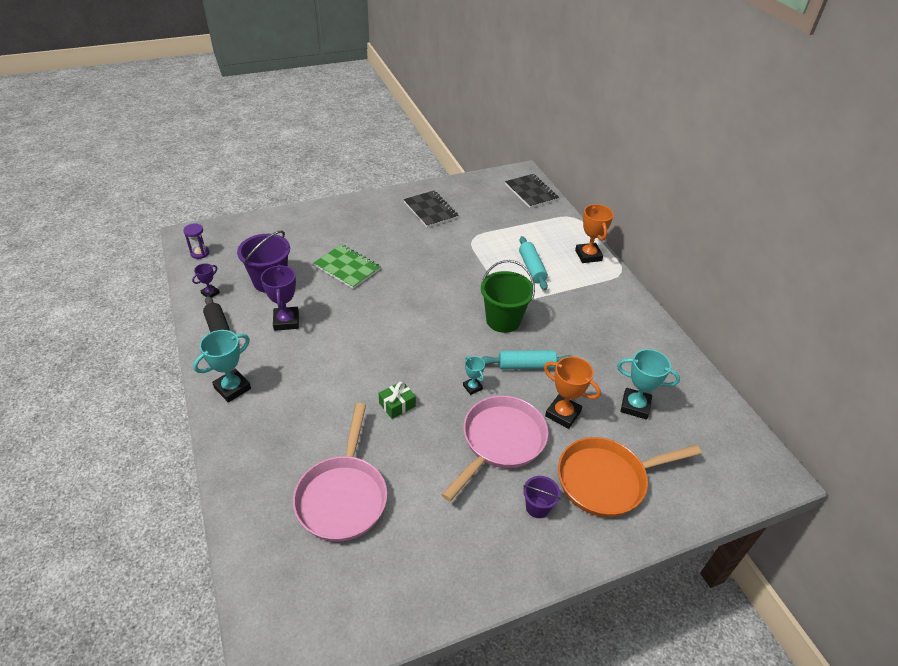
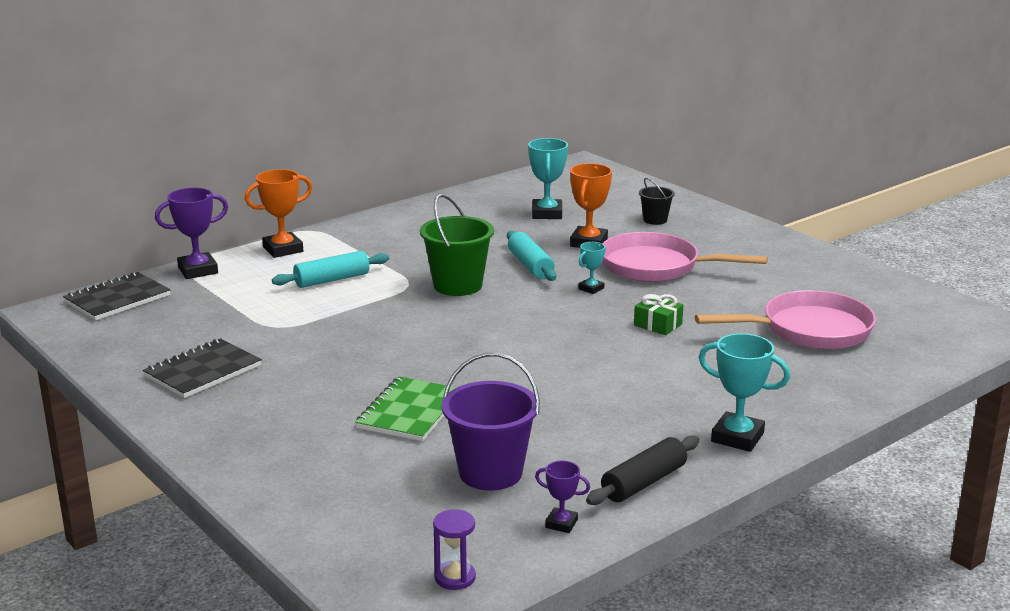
camera: 105 degrees left, 20 degrees down
(286, 321) = (574, 432): purple trophy -> purple trophy (198, 270)
(537, 507) = (717, 244): purple bucket -> none
(607, 480) = (655, 220): orange pan -> black bucket

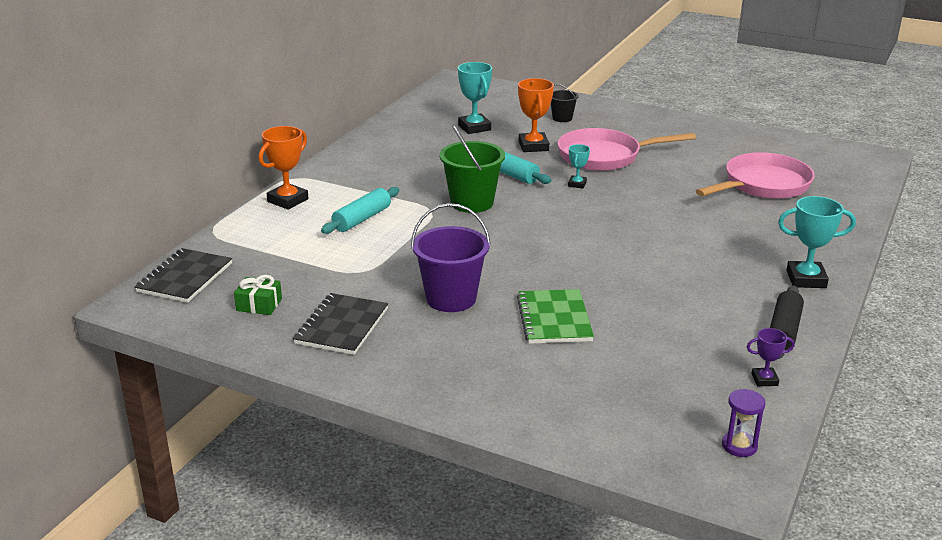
camera: 25 degrees left, 5 degrees up
(198, 270) = (231, 235): purple trophy -> none
(490, 473) = (670, 353): purple bucket -> purple bucket (451, 298)
(658, 325) = (657, 203): green gift -> green gift (259, 305)

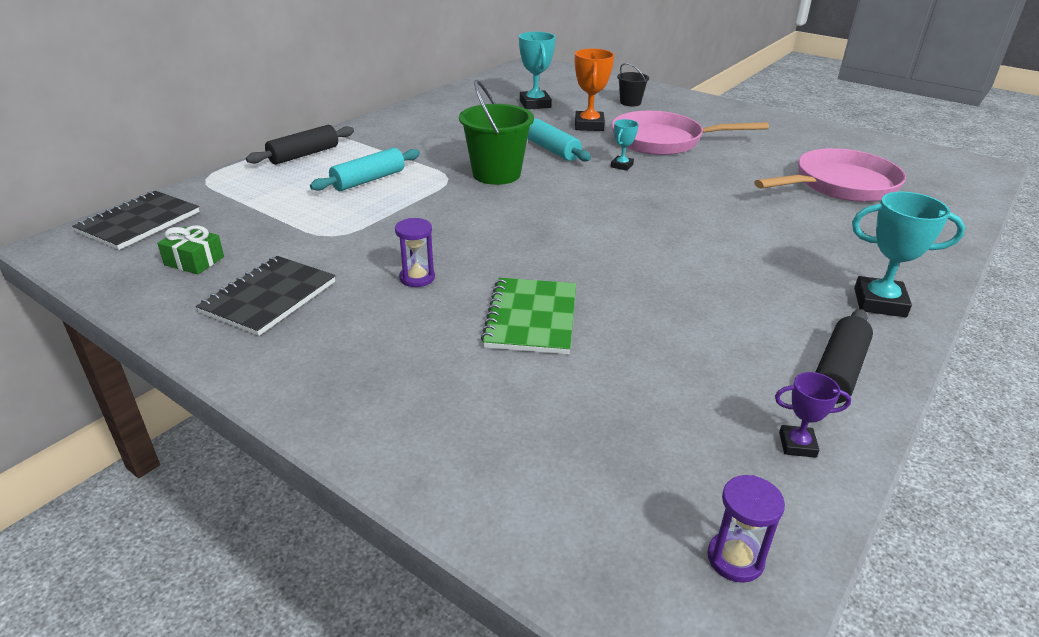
camera: 10 degrees right, 5 degrees up
(287, 200) = (304, 155): orange trophy -> black rolling pin
(451, 298) = (417, 278): purple bucket -> purple hourglass

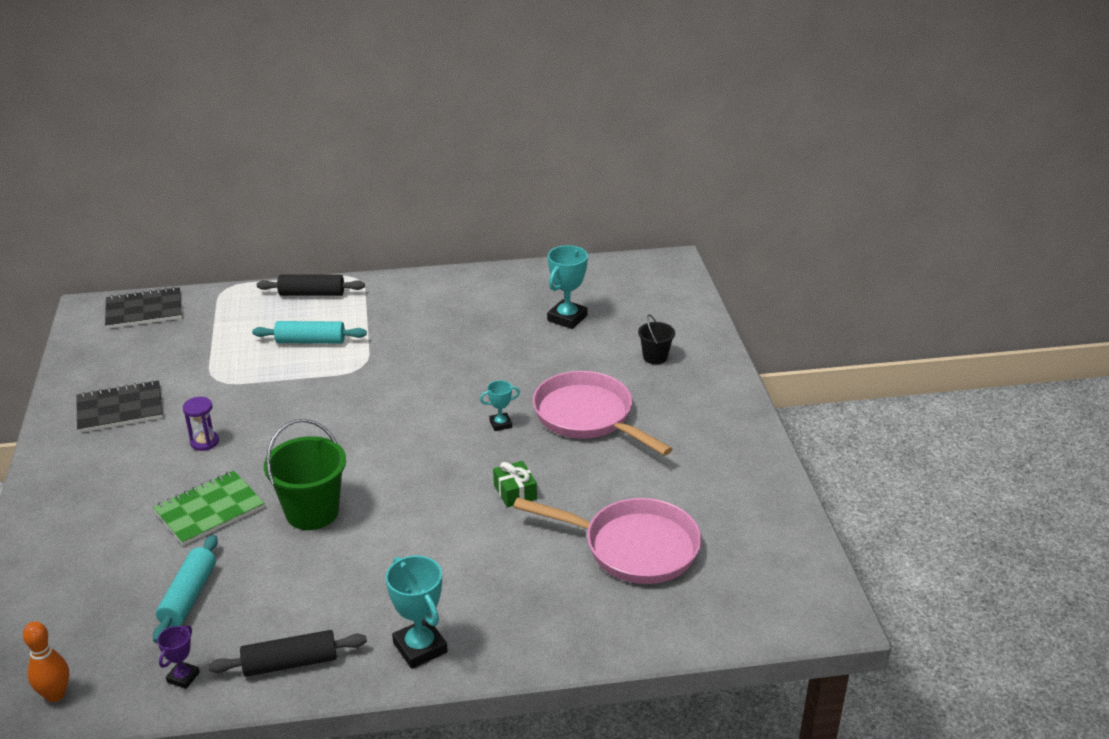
camera: 45 degrees right, 0 degrees up
(194, 261) = (126, 359): green gift -> green gift (515, 492)
(496, 174) = (397, 381): green bucket -> green bucket (312, 512)
(551, 149) = (481, 378): turquoise rolling pin -> turquoise rolling pin (188, 596)
(589, 125) = (562, 366): orange trophy -> none
(735, 559) = (55, 694): purple hourglass -> orange bowling pin
(797, 445) = (183, 677): purple trophy -> purple trophy turned 60 degrees clockwise

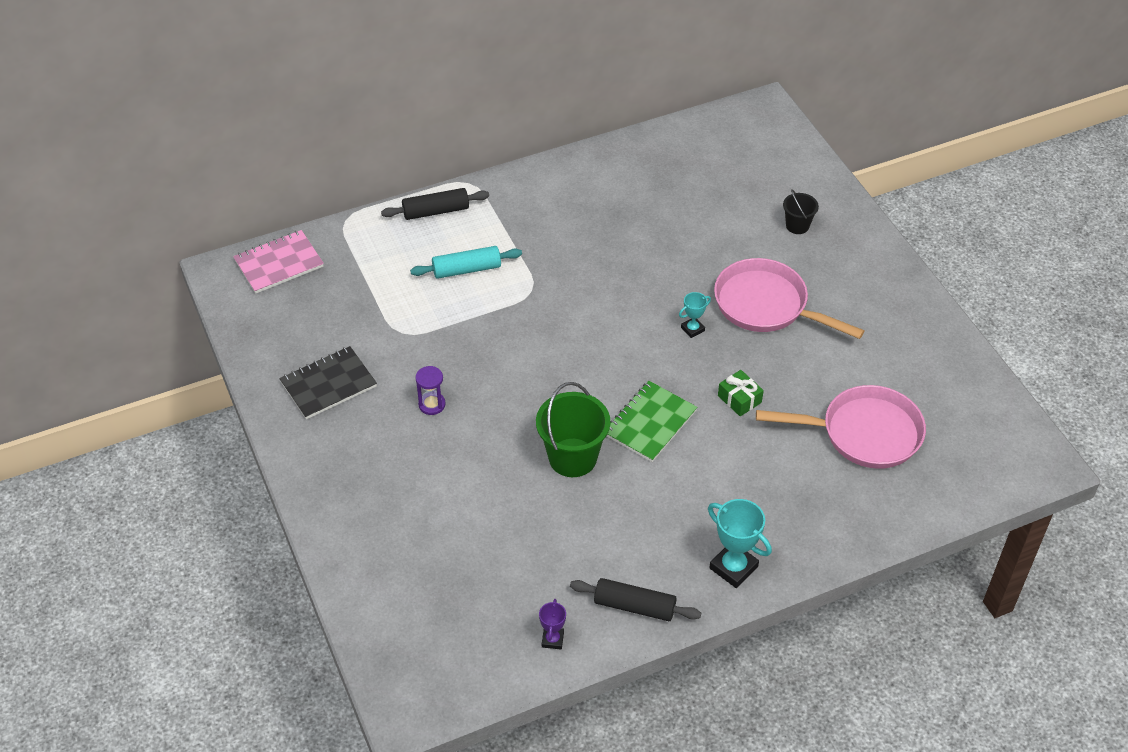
camera: 15 degrees left, 15 degrees up
(55, 694) = (454, 680): orange bowling pin -> none
(144, 310) = (279, 264): black notebook -> pink notebook
(188, 596) = (512, 564): turquoise rolling pin -> none
(209, 510) = (479, 475): green notebook -> green notebook (650, 423)
(290, 663) = (634, 606): black rolling pin -> black rolling pin turned 45 degrees clockwise
(567, 318) = (697, 195): turquoise trophy -> none

